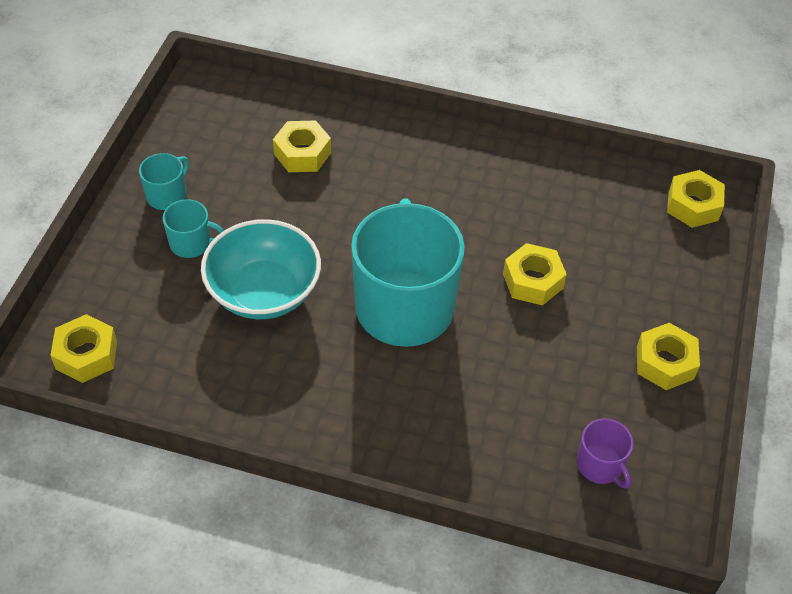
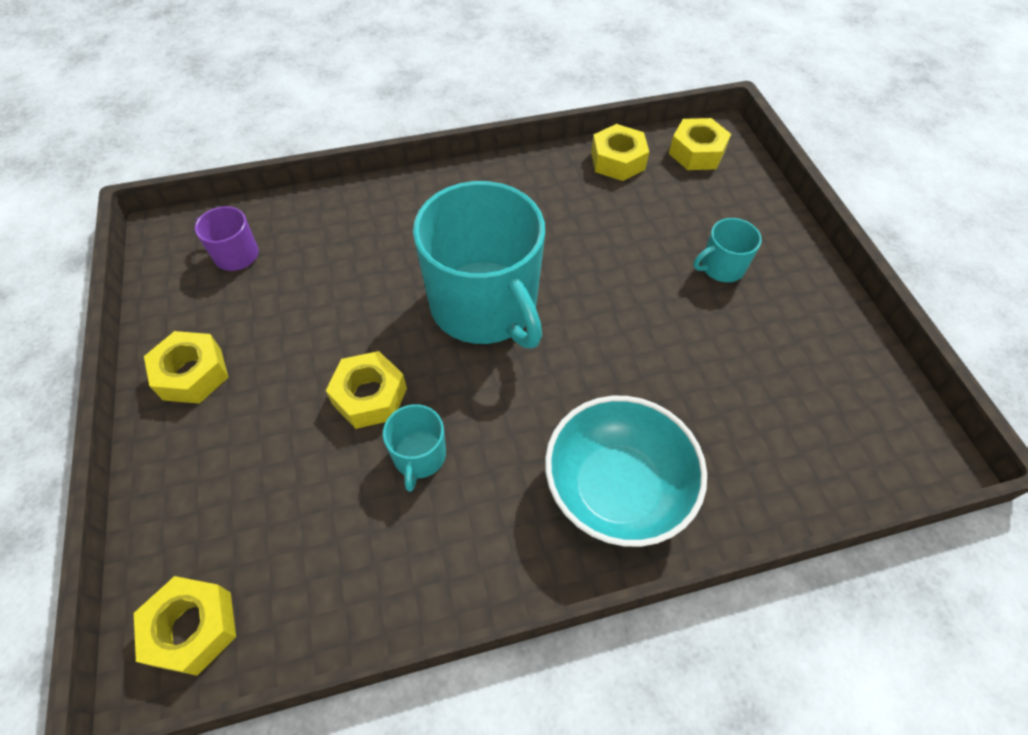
camera: 150 degrees right, 5 degrees up
(167, 195) = (794, 299): turquoise mug -> turquoise mug (419, 456)
(264, 292) = (617, 257): turquoise bowl -> turquoise bowl (616, 488)
(302, 153) = (725, 422): yellow nut -> yellow nut (617, 161)

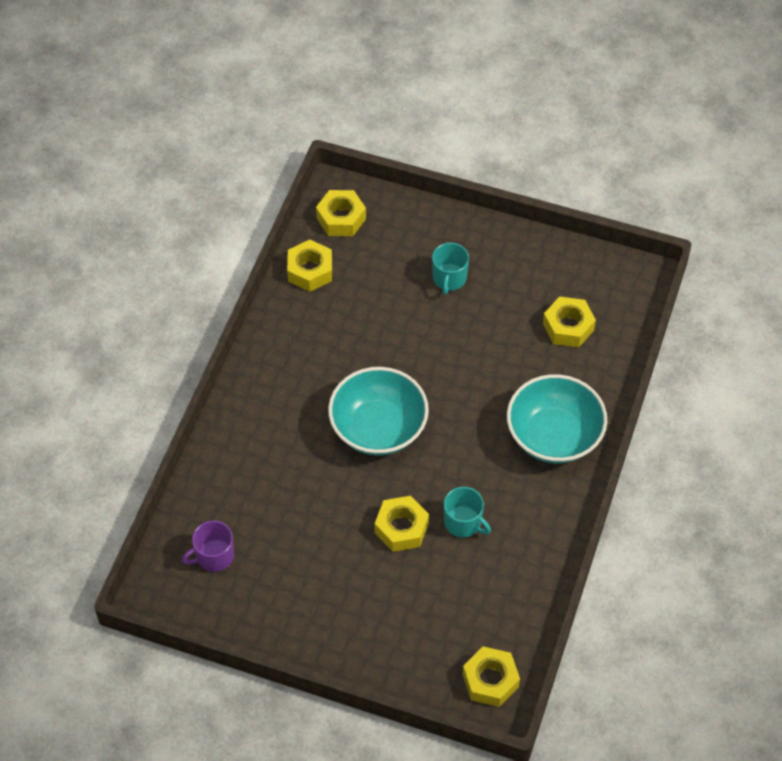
camera: 55 degrees left, 0 degrees up
(192, 374) = (308, 621): yellow nut -> yellow nut (568, 327)
(485, 305) = (378, 428): turquoise mug -> turquoise bowl

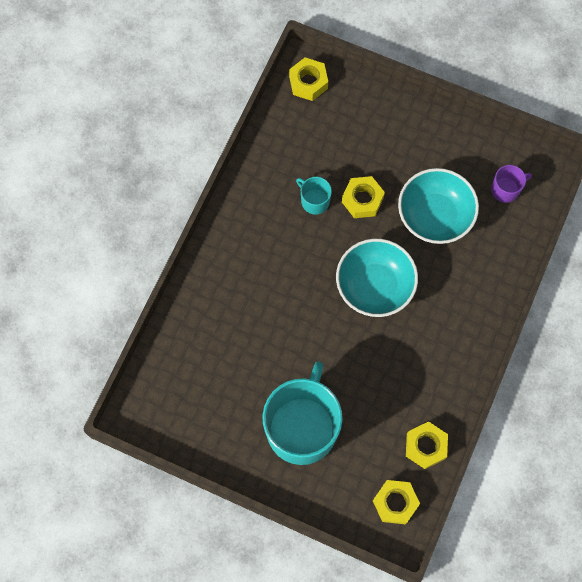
camera: 175 degrees left, 15 degrees up
(449, 278) = (302, 427): turquoise mug -> turquoise mug, size x2.32
(554, 436) = (234, 267): turquoise bowl -> turquoise bowl (434, 216)
(568, 327) = (205, 368): yellow nut -> none

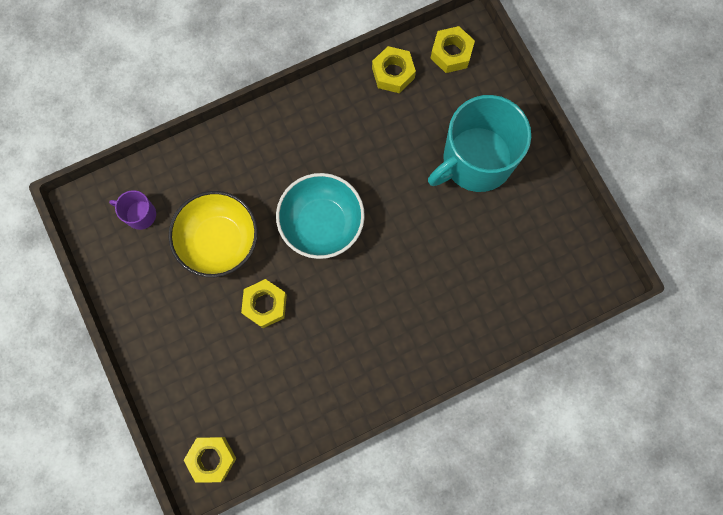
camera: 140 degrees left, 5 degrees up
(314, 201) = (306, 338): turquoise mug -> none
(434, 216) = (219, 241): turquoise bowl -> yellow bowl

